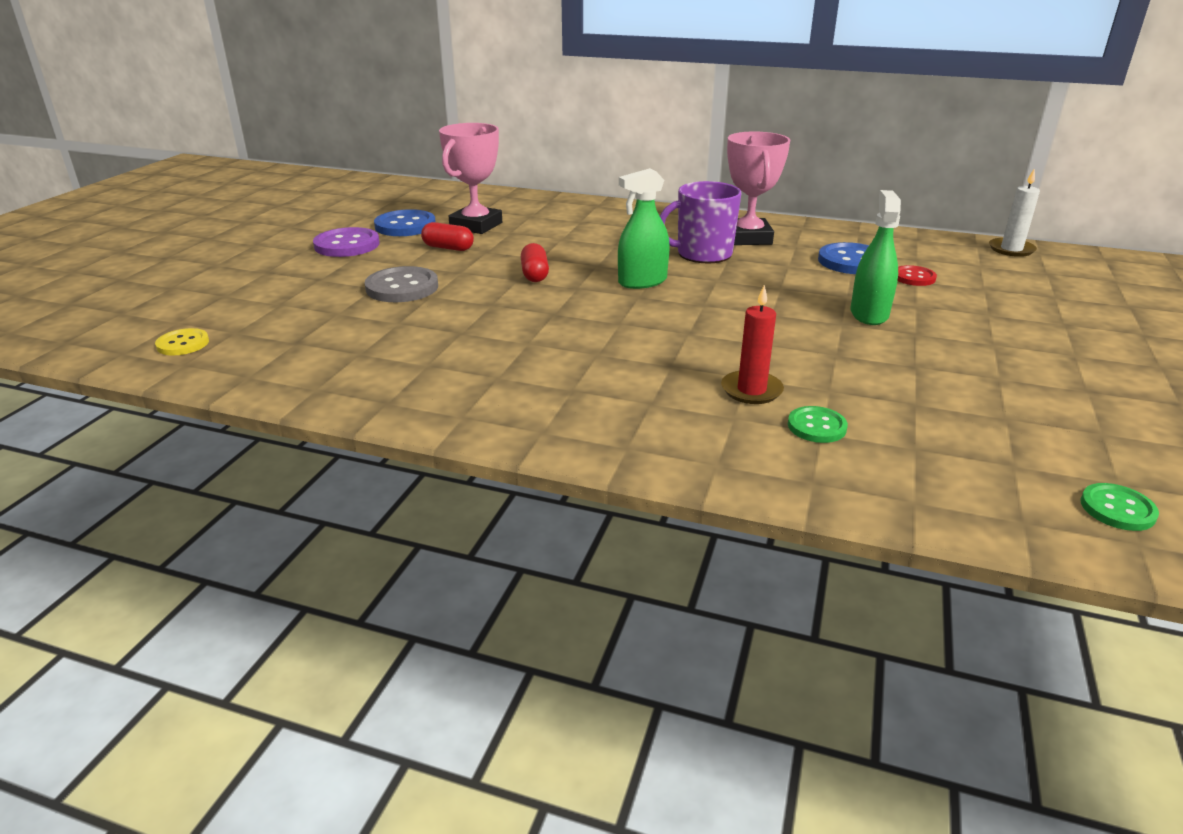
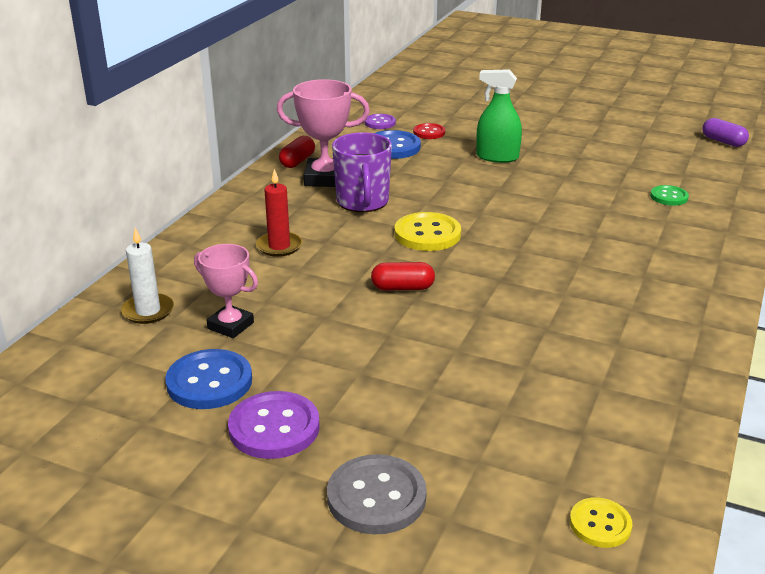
camera: 85 degrees left, 0 degrees up
(402, 287) = (432, 370): grey button -> grey button (376, 497)
(448, 248) = (308, 344): red capsule -> red capsule (297, 161)
(476, 225) = (230, 325): pink trophy -> pink trophy, size x0.66
(642, 281) = (427, 234): green spray bottle -> yellow button
(751, 390) = (626, 210): red candle -> red candle (279, 246)
(918, 253) = (380, 123): none -> purple button
(1011, 249) = (377, 94): white candle -> white candle (148, 311)
(1117, 509) = (723, 142): green button -> purple capsule

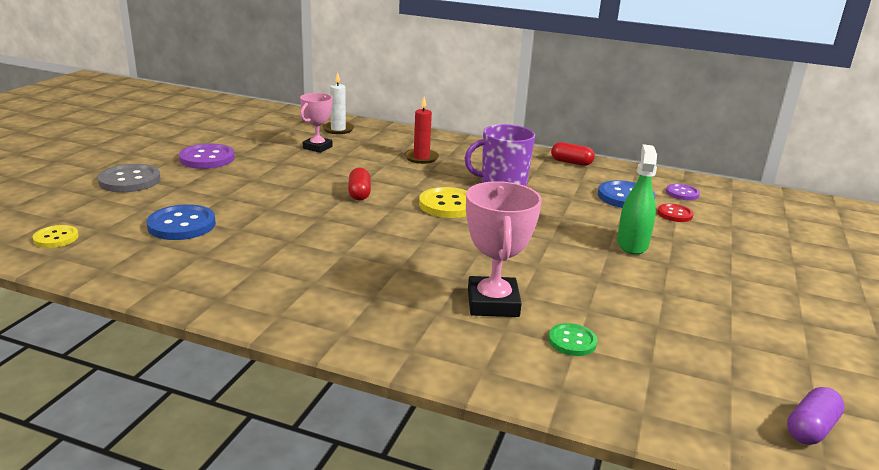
camera: 85 degrees right, 5 degrees down
(209, 382) = (258, 144): blue button -> blue button (182, 225)
(325, 178) = (542, 171): pink trophy -> pink trophy (493, 303)

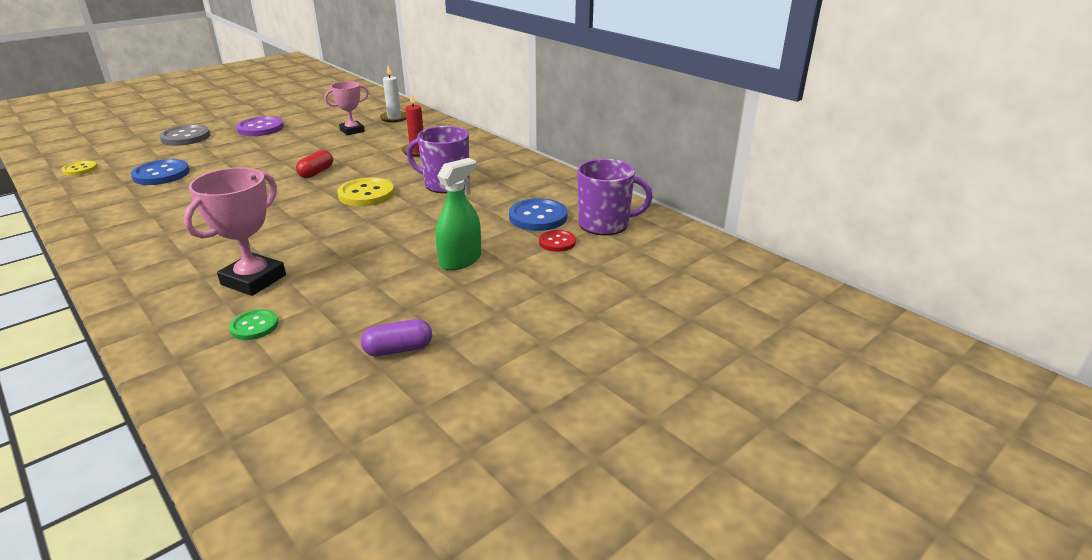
camera: 30 degrees right, 5 degrees up
(571, 162) = (546, 176): red capsule -> none
(682, 193) = (605, 224): purple button -> purple mug
(810, 428) = (303, 463): purple capsule -> purple capsule (398, 349)

